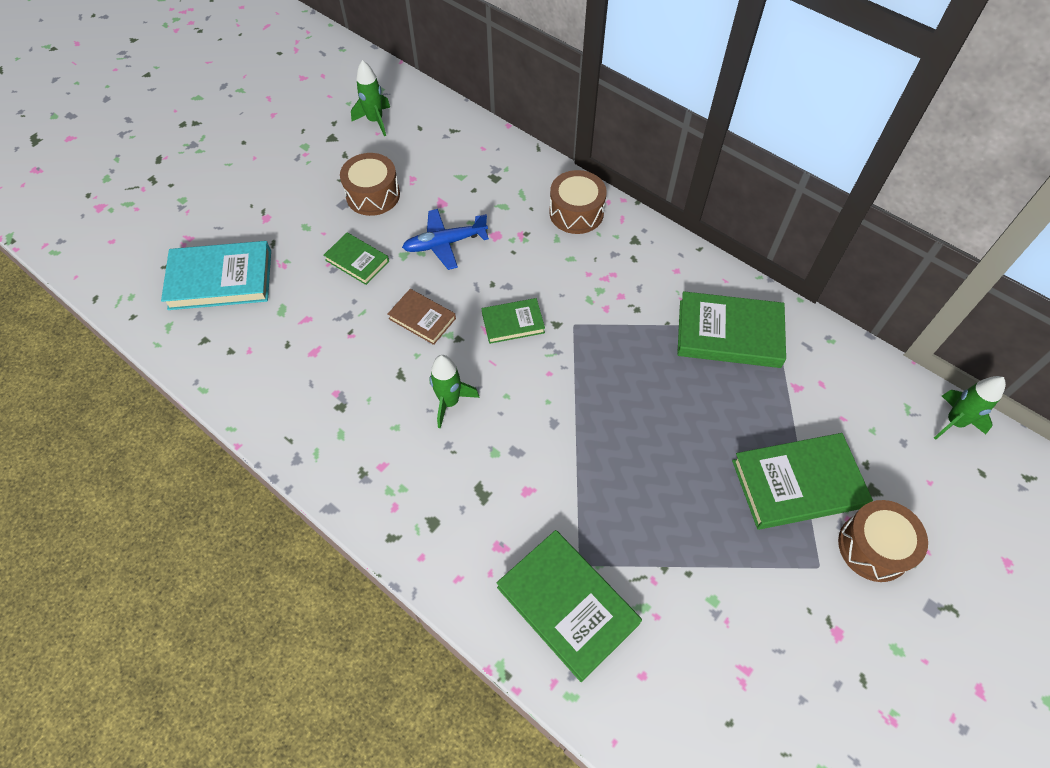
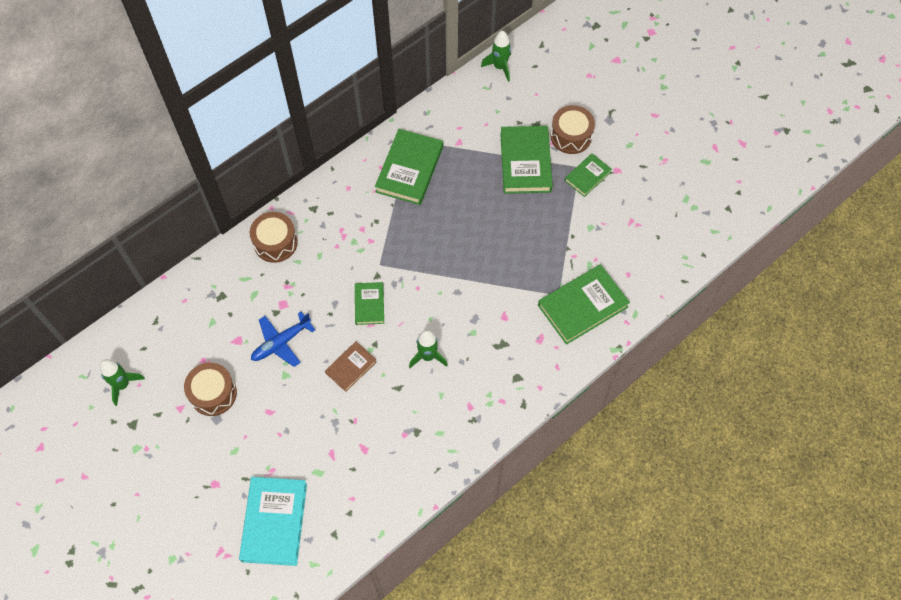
camera: 80 degrees left, 5 degrees up
(357, 261) = (282, 411): green book -> green book (587, 176)
(445, 243) = (281, 342): blue plane -> blue plane turned 60 degrees clockwise

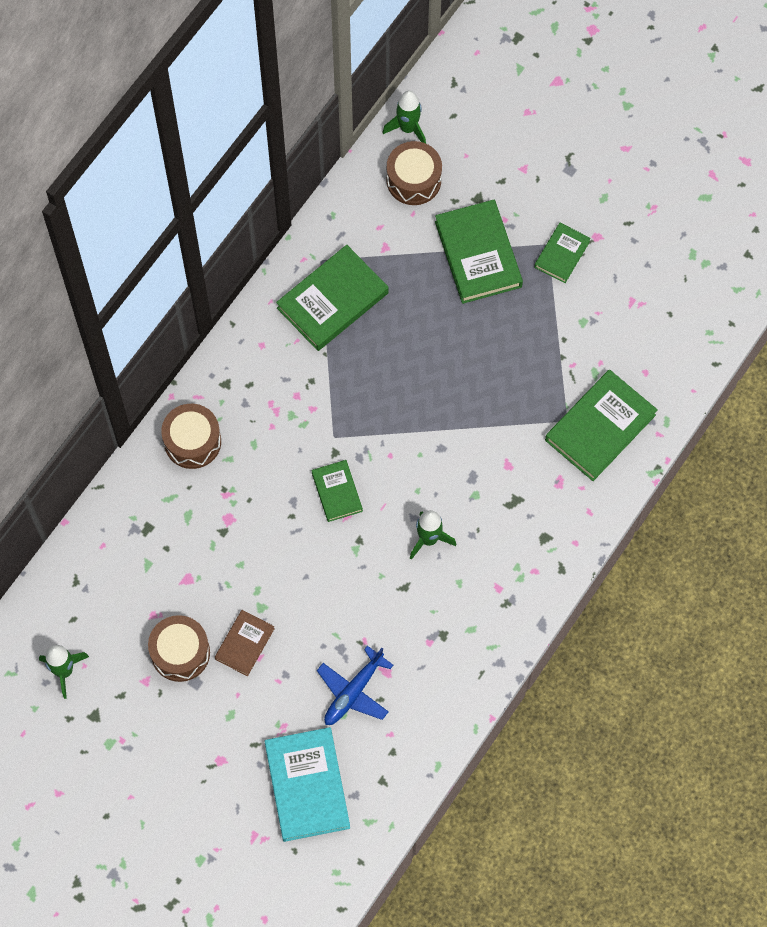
camera: 15 degrees left, 5 degrees up
(281, 342) = (243, 568): blue plane -> blue plane (354, 691)
(351, 367) = (339, 577): brown book -> brown book (244, 644)
(409, 169) = (332, 300): green book -> green book turned 45 degrees clockwise
(571, 136) = (526, 204): brown drum -> brown drum (413, 180)

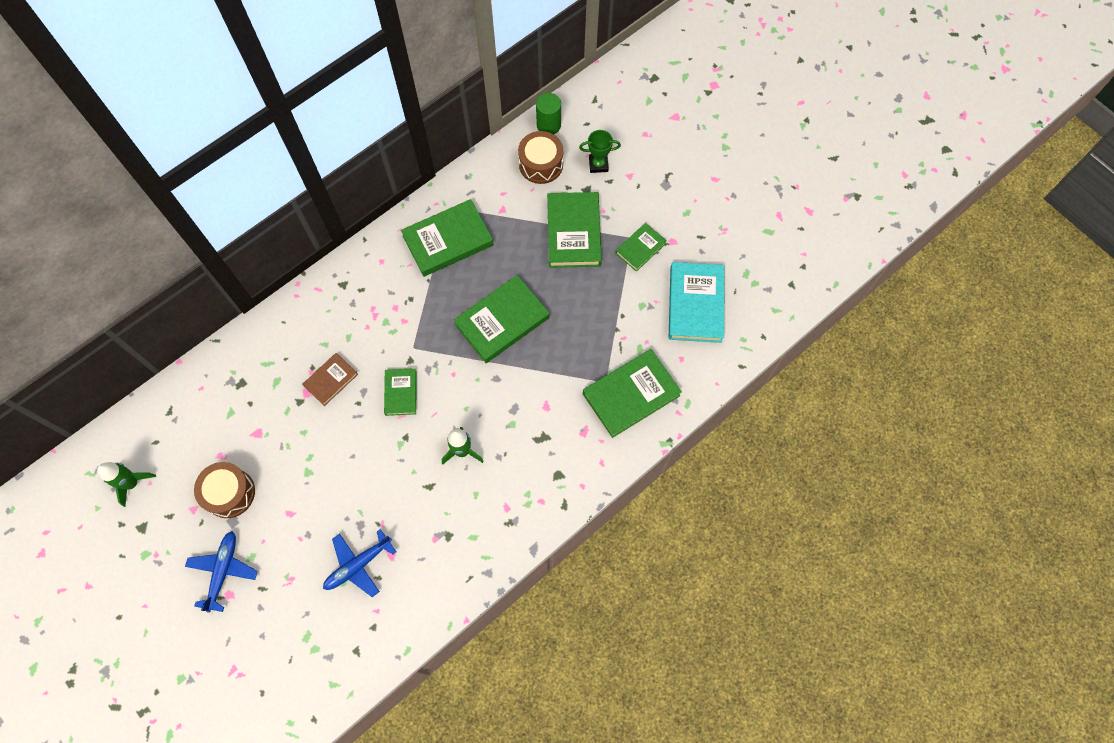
camera: 15 degrees right, 0 degrees up
(192, 441) = (301, 323): brown drum -> none
(205, 738) = (223, 571): none -> blue plane
(244, 644) = (284, 499): brown book -> brown book (331, 380)
(307, 785) = (292, 637): turquoise book -> turquoise book (695, 304)
(408, 128) = (548, 125): green rocket -> green cylinder
(427, 380) = (502, 321): none -> green book
(482, 164) = (598, 164): none -> green trophy

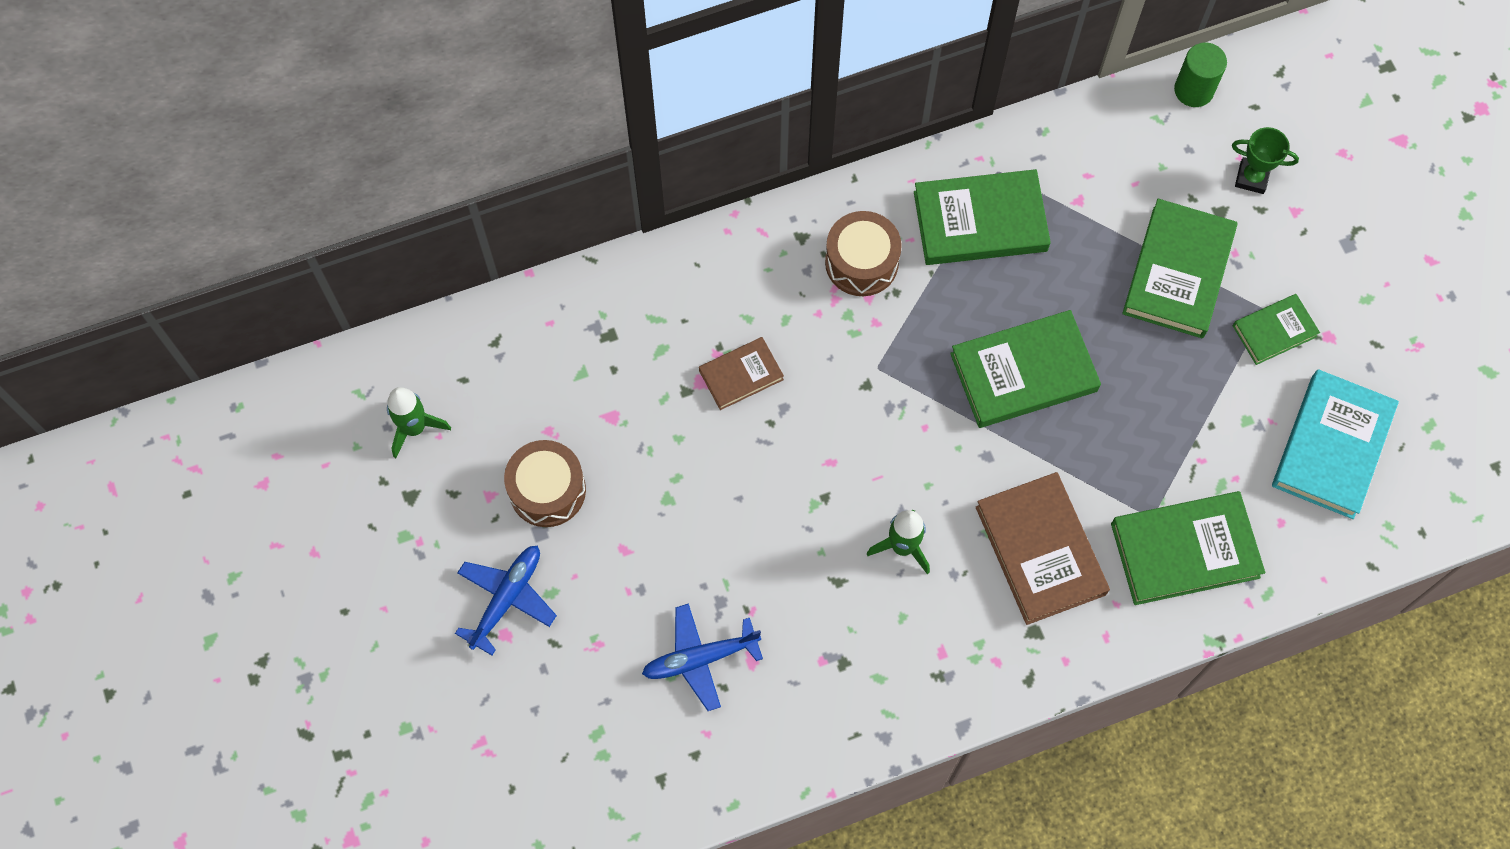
camera: 20 degrees right, 0 degrees up
(401, 393) = (838, 429): green book -> none
(541, 164) = (1161, 148): brown drum -> brown drum (861, 262)
(546, 424) = (1040, 550): none -> brown book

